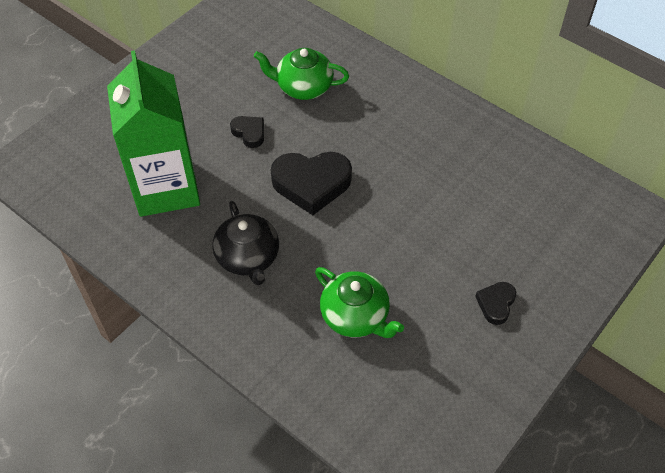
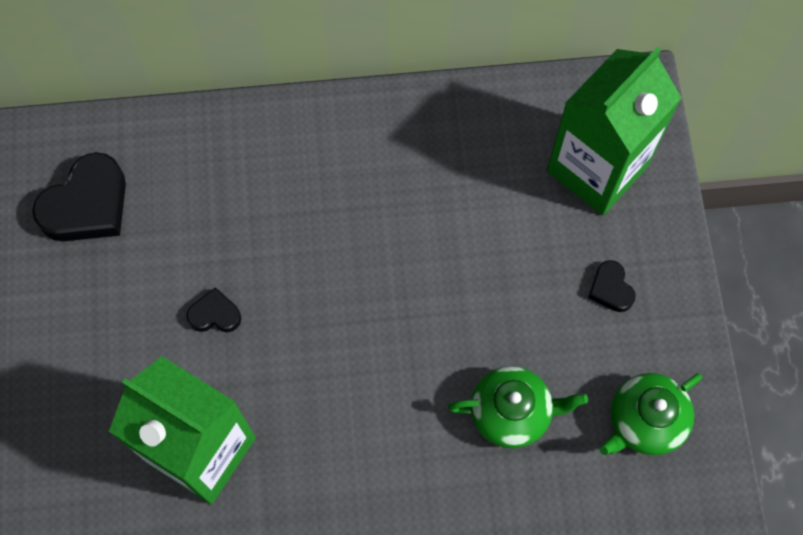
camera: 45 degrees left, 15 degrees up
(248, 258) = (360, 447): black teapot -> none
(303, 87) = (211, 213): green teapot -> green teapot (645, 421)
(311, 184) = (335, 316): black heart -> black heart (87, 205)
(560, 234) = (597, 168): none -> green carton

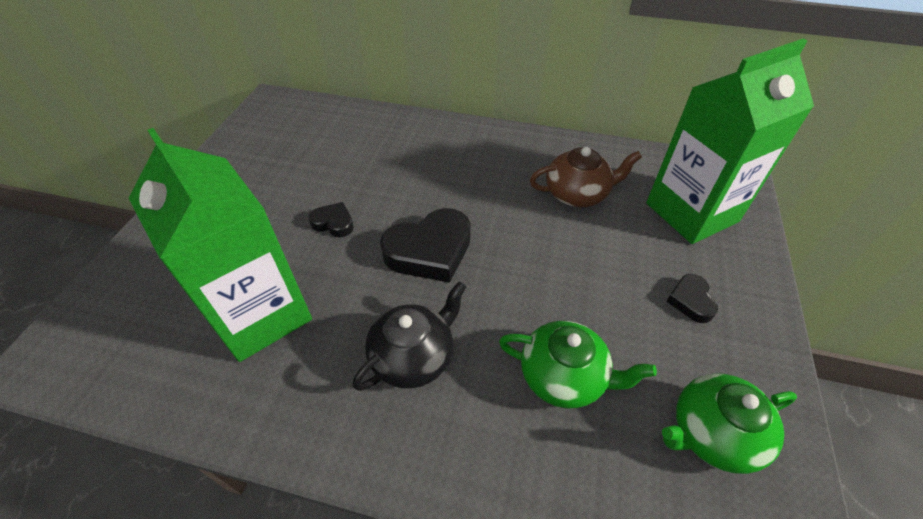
camera: 20 degrees right, 20 degrees down
(87, 205) = (287, 139): black heart -> black heart (430, 251)
(370, 441) = (413, 357): none -> black teapot
(469, 181) = (577, 194): none -> brown teapot

